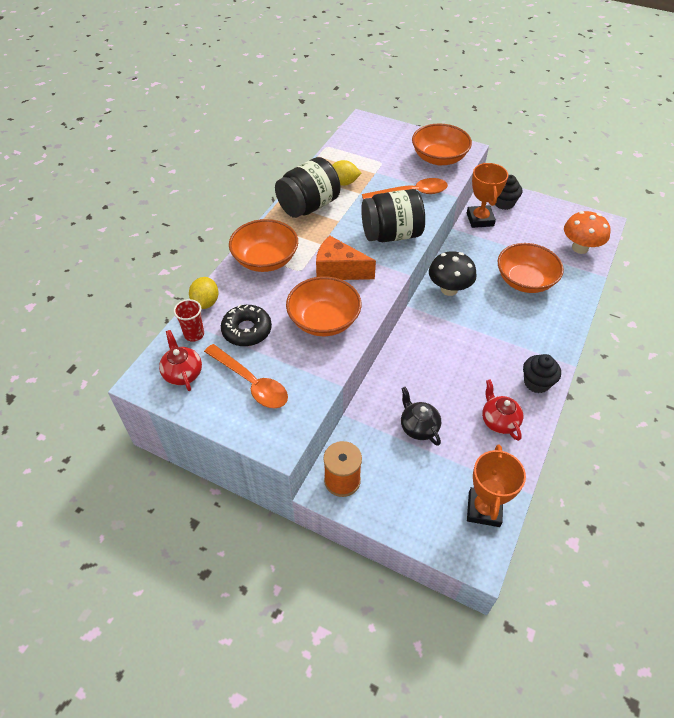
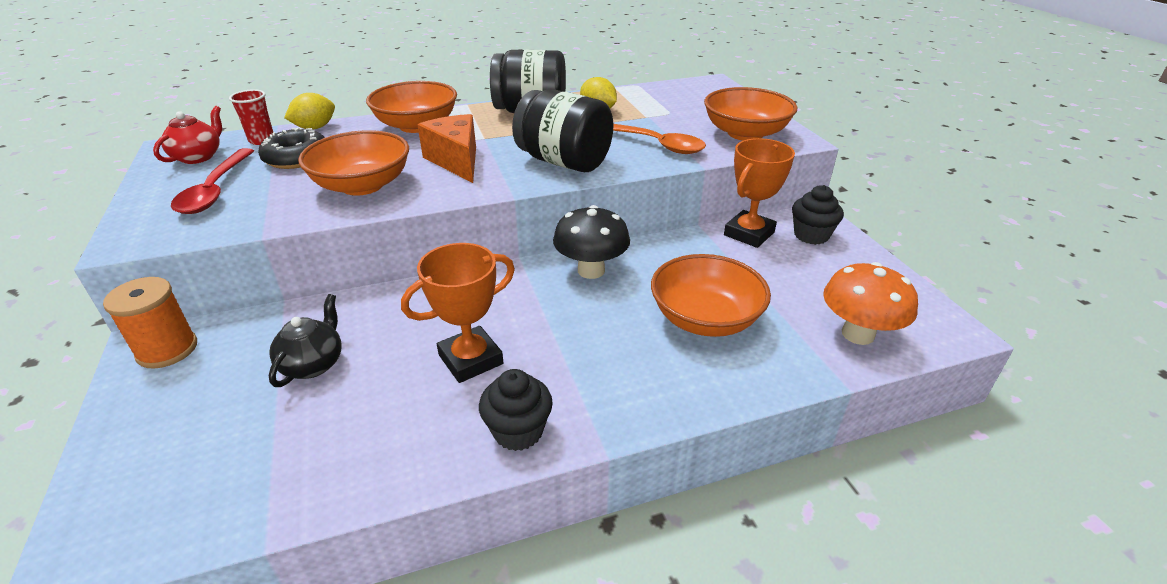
camera: 45 degrees right, 15 degrees down
(251, 383) = (215, 190): orange spoon -> red spoon
(484, 509) = (192, 507): orange trophy -> orange trophy (470, 359)
(499, 421) = (395, 431): red teapot -> none

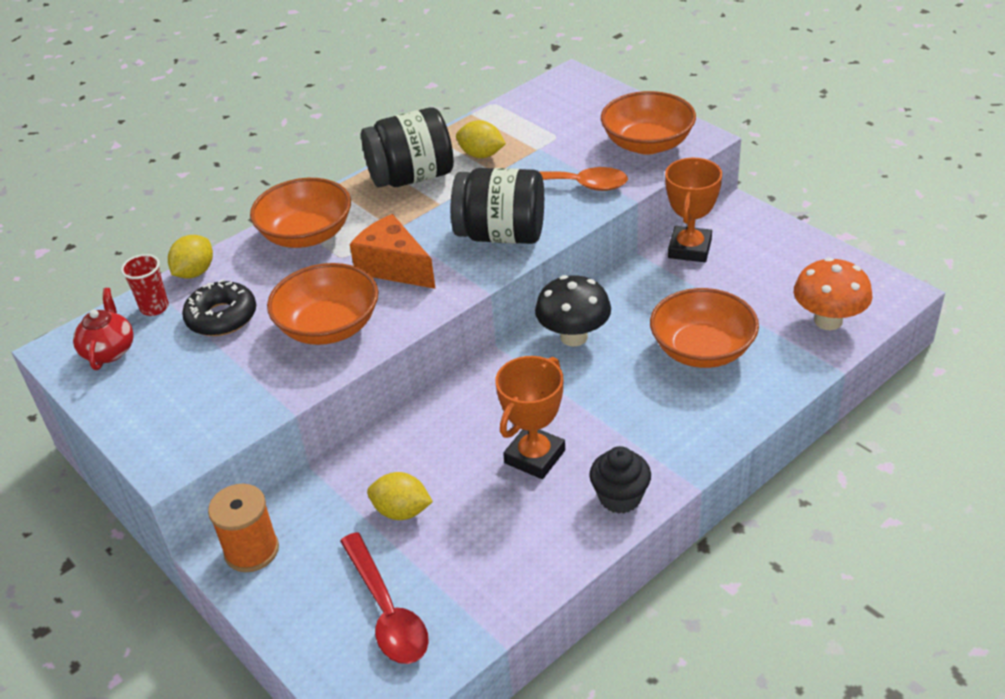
camera: 20 degrees left, 5 degrees up
(215, 190) = (183, 382): red spoon -> red spoon (387, 611)
(313, 364) = (402, 511): black teapot -> yellow lemon
(811, 235) = (744, 232): black cupcake -> none

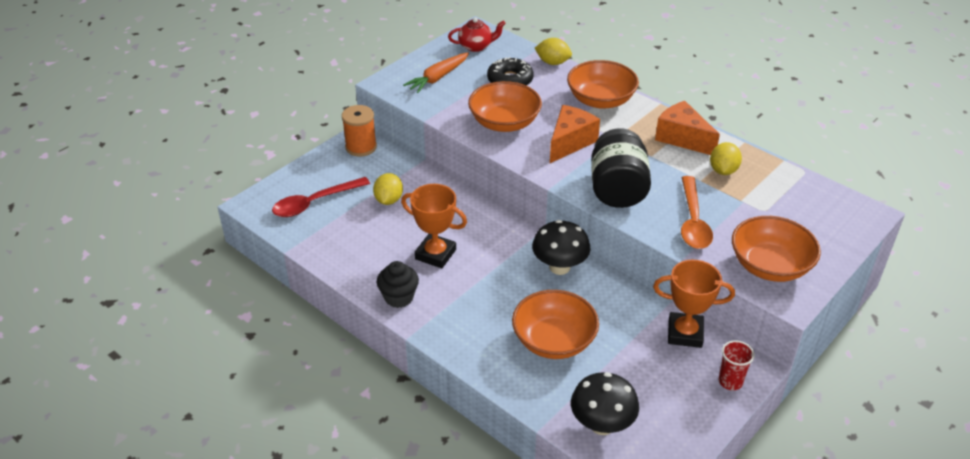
camera: 80 degrees right, 0 degrees up
(154, 308) = (516, 54): red cup -> red cup (730, 382)
(180, 397) = (438, 78): none -> orange carrot
(411, 177) = (682, 138): black jar -> orange cheese
(828, 321) = (602, 425): orange mushroom -> black mushroom

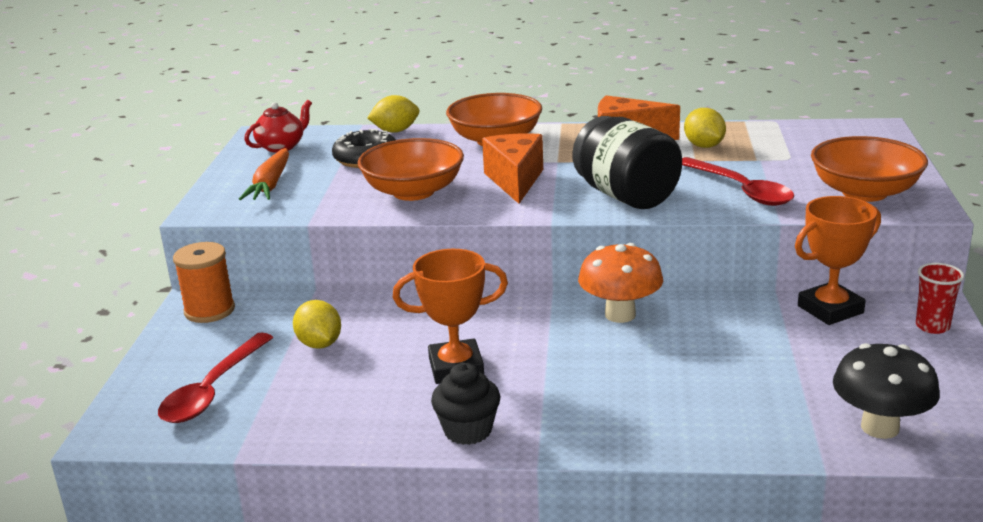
camera: 35 degrees left, 15 degrees down
(554, 340) = (713, 380): orange bowl -> none
(559, 267) = (620, 315): black mushroom -> orange mushroom
(693, 221) = (741, 190): orange spoon -> red spoon

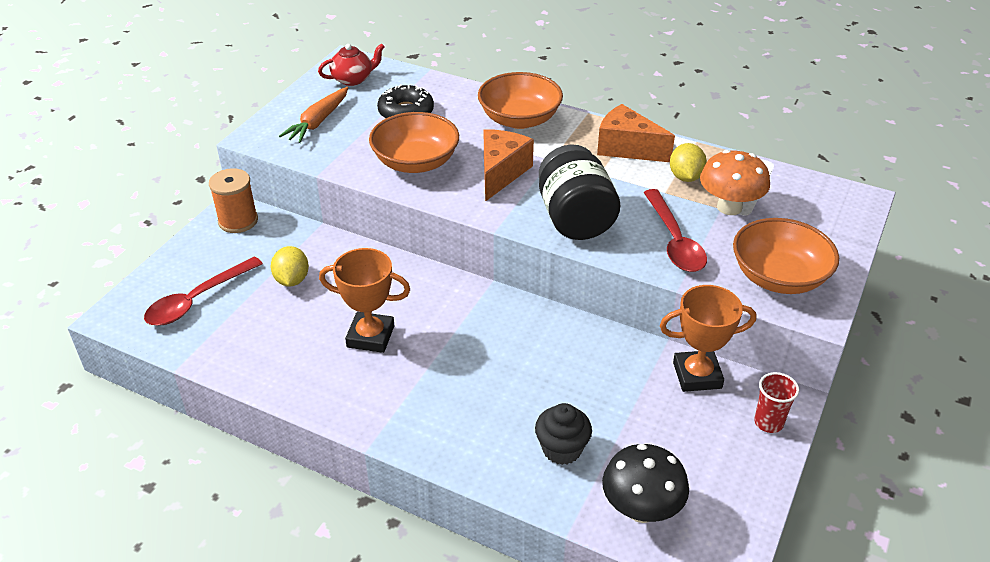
camera: 20 degrees right, 15 degrees up
(395, 131) = (449, 85): yellow lemon -> none
(468, 430) = (340, 400): black cupcake -> black cupcake (562, 449)
(620, 315) = (526, 324): orange mushroom -> orange mushroom (729, 207)

